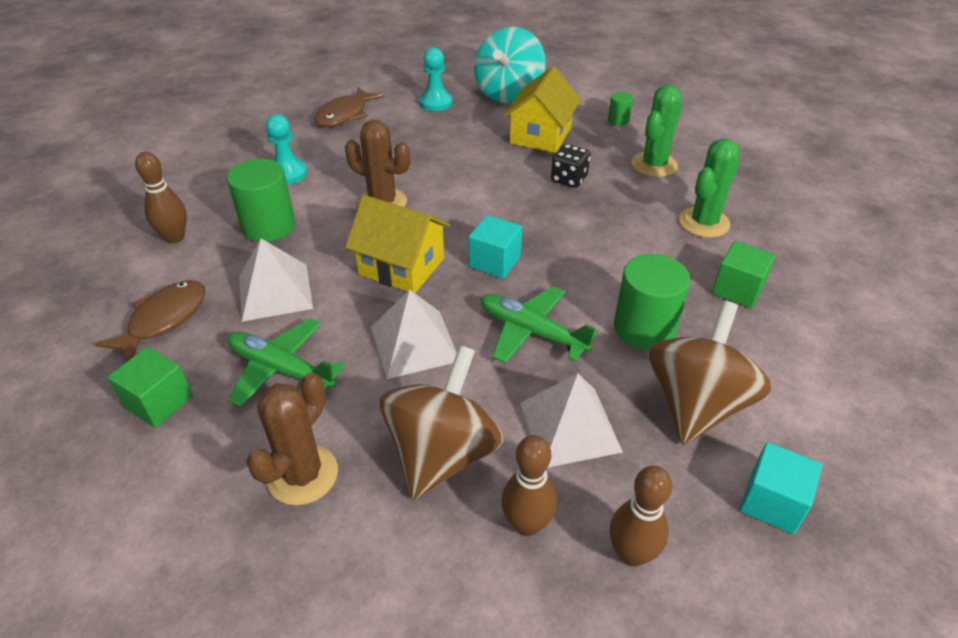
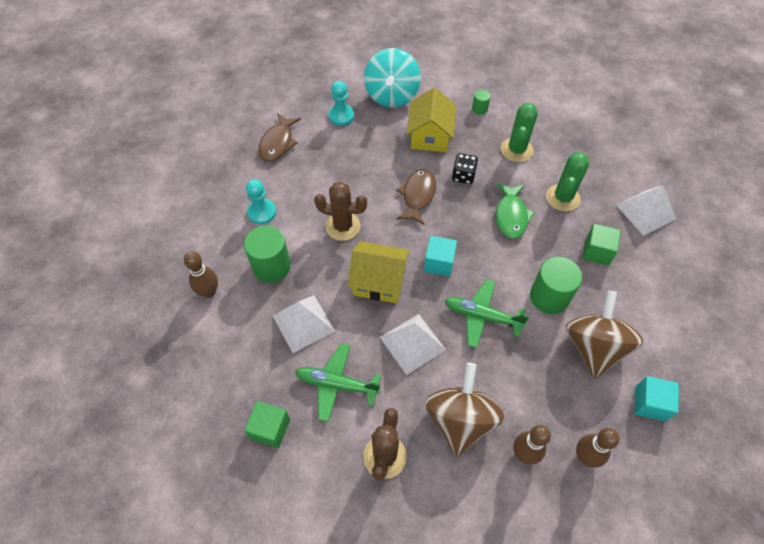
camera: 15 degrees left, 15 degrees up
(163, 320) = (239, 365): brown fish -> brown fish (418, 196)
(570, 426) = (527, 381): white pyramid -> white pyramid (645, 212)
(620, 229) = (511, 216): none -> green fish

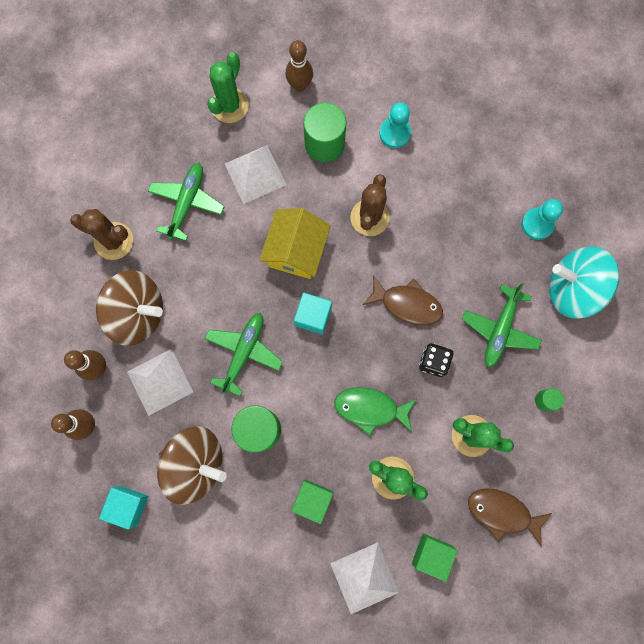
camera: 95 degrees right, 20 degrees up
(228, 354) = (229, 106): none -> green cactus
(270, 429) = (152, 143): green cube -> green cube (431, 554)
(278, 143) = (496, 150): brown fish -> brown fish (502, 512)
(412, 343) = (221, 277): white pyramid -> white pyramid (160, 381)
(430, 136) = (500, 329): yellow house -> green plane

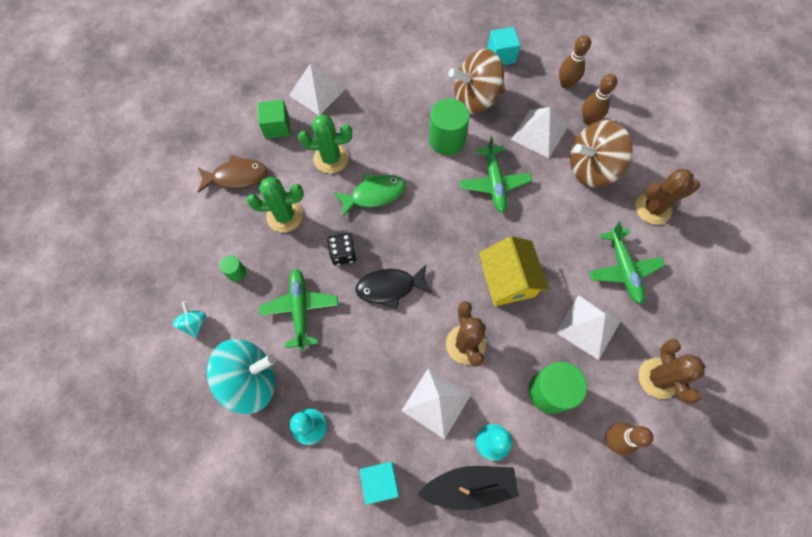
camera: 150 degrees right, 10 degrees down
(229, 106) = (658, 378): green cactus -> brown cactus
(312, 499) = (380, 117): green cube -> none
(313, 316) = (460, 237): turquoise cube -> turquoise cube (380, 481)
(407, 304) = (390, 287): brown fish -> black fish
(422, 186) = (436, 402): none -> white pyramid
(432, 114) = (469, 486): none -> black boat
(603, 370) = (194, 323): none -> turquoise spinning top

